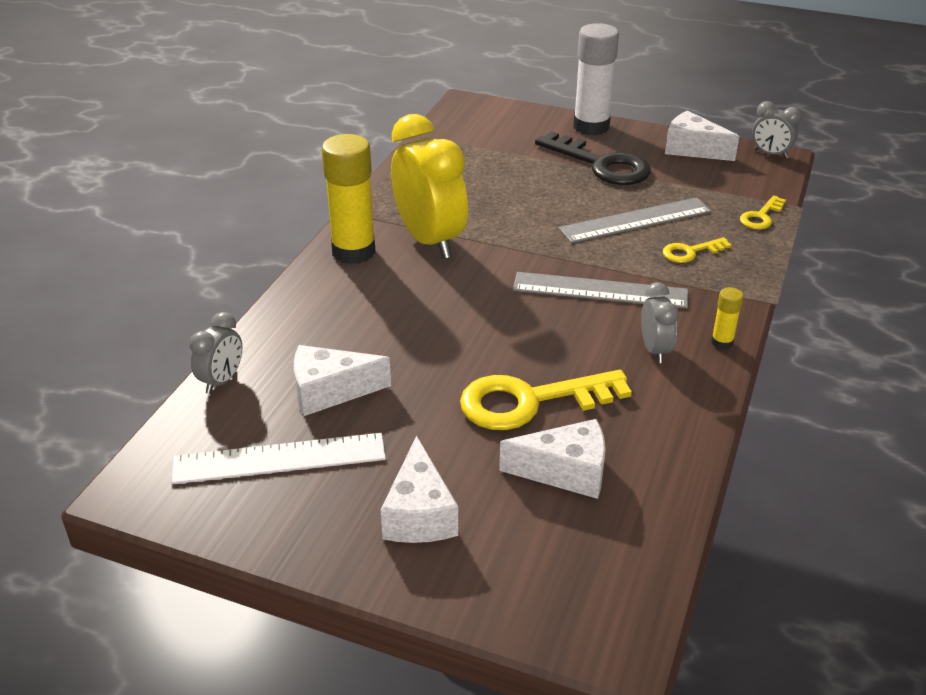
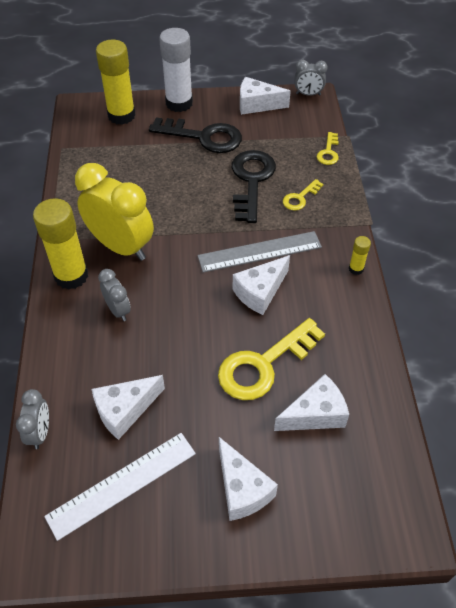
camera: 25 degrees left, 15 degrees up
(512, 123) = (121, 115): none -> yellow glue stick
(574, 329) = (260, 292): none -> white cheese
(635, 220) = (251, 181): grey ruler -> black key
(655, 350) = (319, 291): grey clock -> grey clock (118, 310)

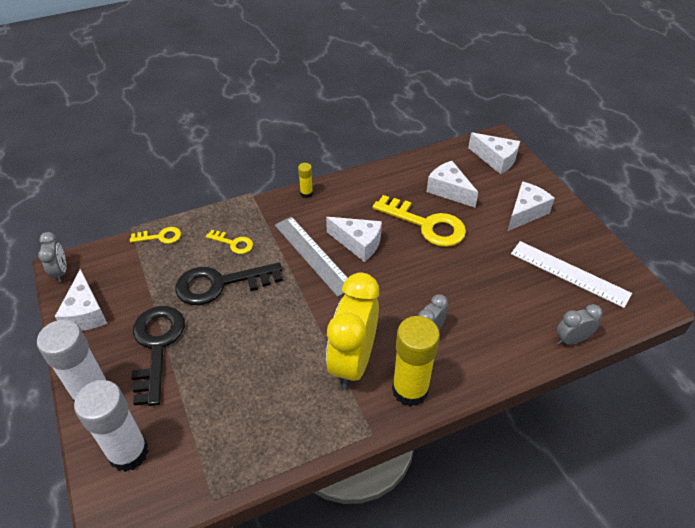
camera: 110 degrees left, 5 degrees down
(121, 115) = (128, 452): yellow glue stick -> white glue stick
(125, 410) = (516, 293): white cheese -> white cheese (495, 160)

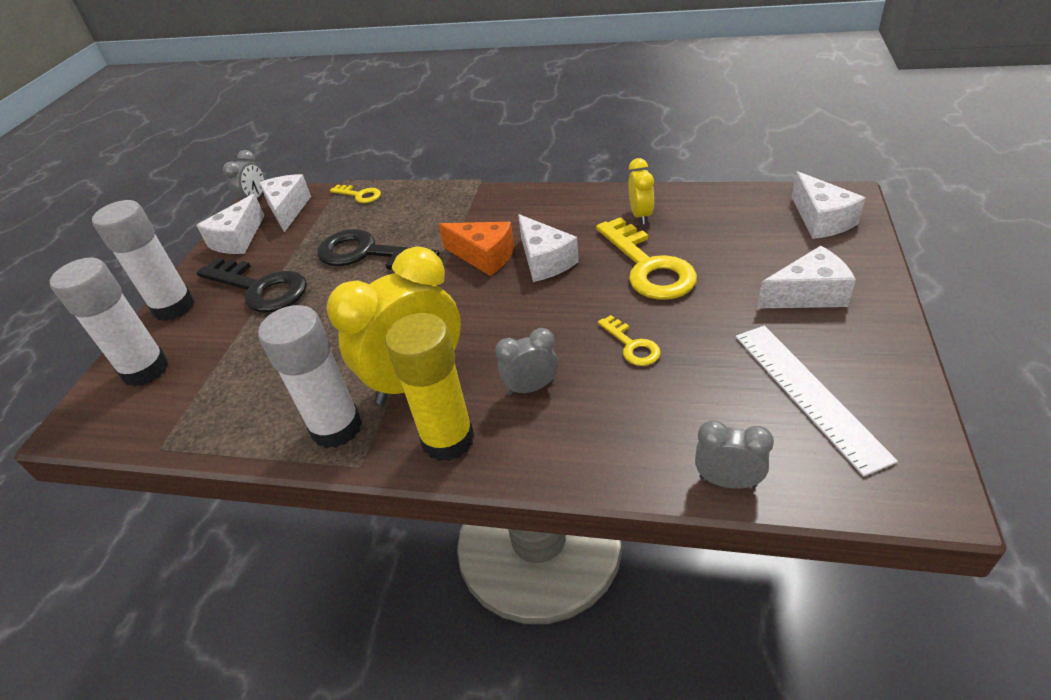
camera: 40 degrees right, 5 degrees down
(157, 346) = (260, 288): black key -> black key turned 90 degrees clockwise
(233, 243) = (417, 220): yellow key -> yellow key (632, 345)
(306, 193) = (537, 195): yellow glue stick -> none
(313, 255) = (484, 256): grey ruler -> orange cheese
(331, 418) = (336, 428): none -> white glue stick
(390, 188) = (640, 215): none -> yellow clock
(449, 191) = (716, 238): white cheese -> white cheese (288, 209)

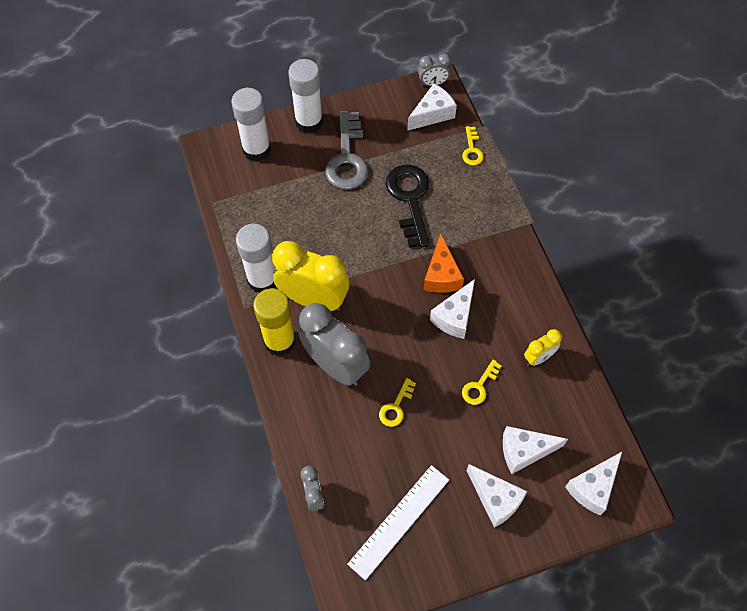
camera: 55 degrees right, 20 degrees up
(238, 239) = (386, 107): white cheese -> white cheese (524, 451)
(260, 288) = (347, 158): black key -> grey key
(531, 387) = (336, 365): grey clock -> grey clock, size x2.04
(648, 266) = (479, 386): yellow key -> yellow key, size x0.50

